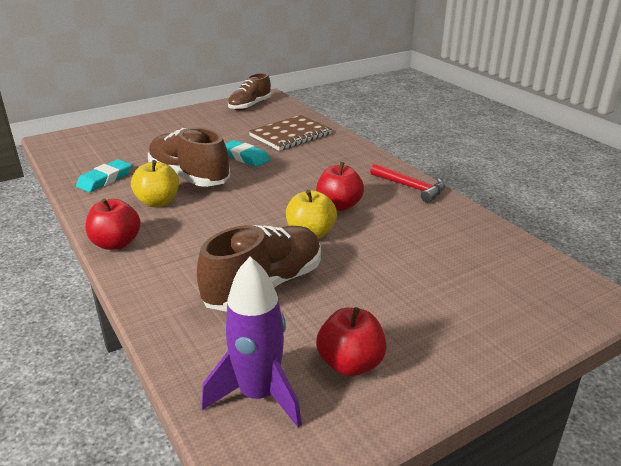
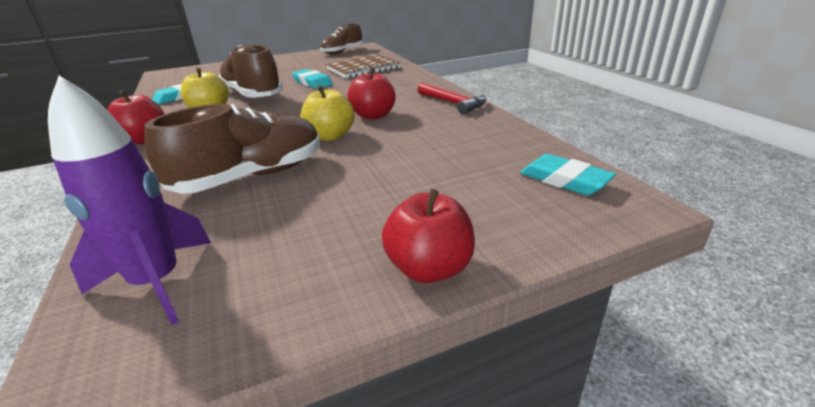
camera: 10 degrees right, 0 degrees up
(350, 364) = (287, 255): red apple -> red apple (429, 268)
(543, 278) = (564, 180): none -> turquoise eraser

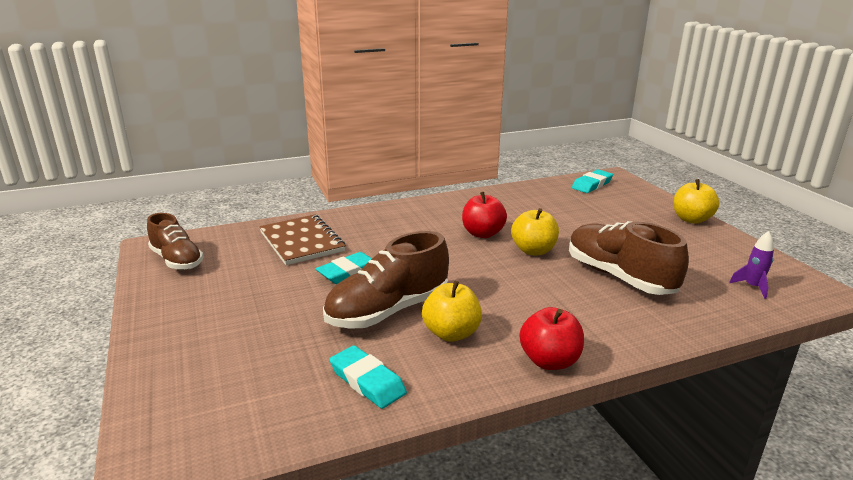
camera: 90 degrees left, 5 degrees down
(158, 282) = (752, 287): purple rocket -> purple rocket, size x0.52
(429, 268) = (691, 219): red apple -> yellow apple
(453, 103) = (455, 202): red hammer -> none

